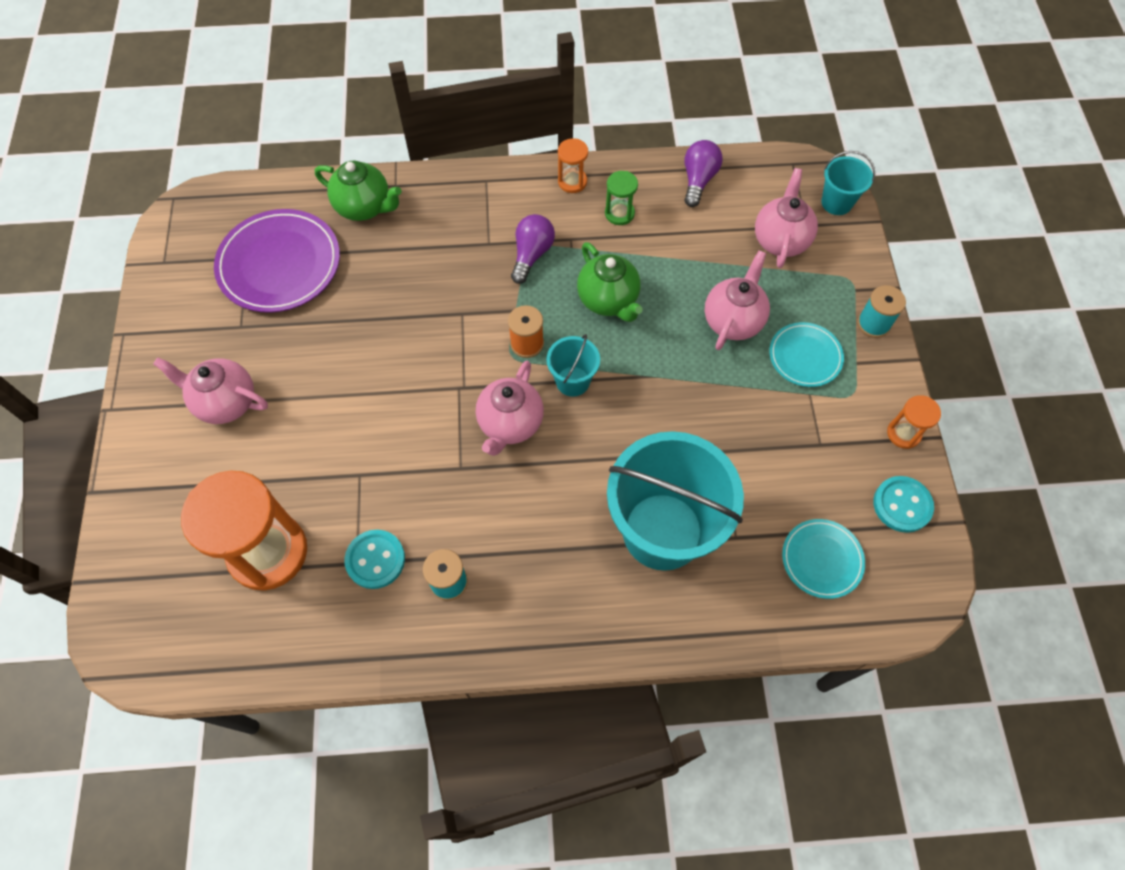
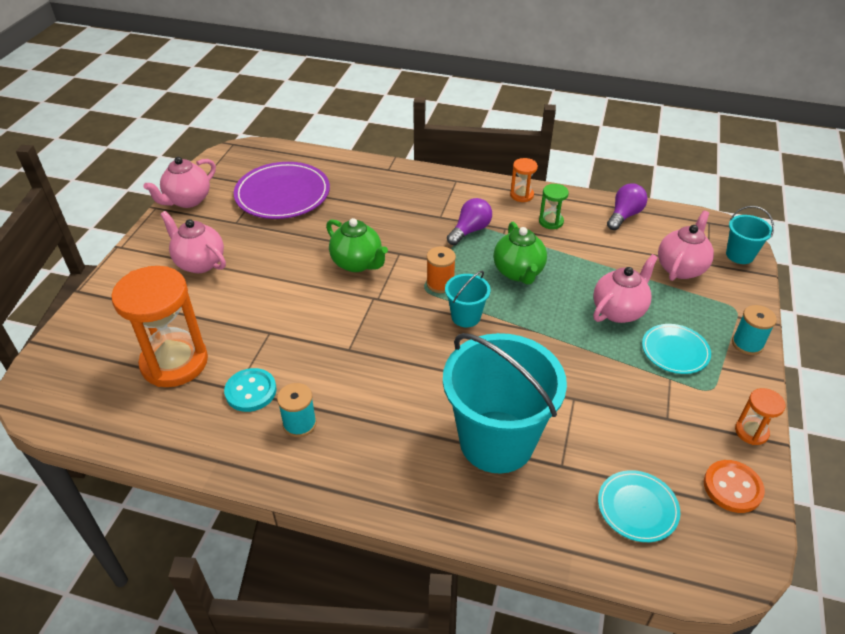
camera: 20 degrees right, 20 degrees down
(364, 207) = (359, 176): green teapot -> green teapot (357, 263)
(510, 424) = (402, 331): pink teapot -> pink teapot (188, 200)
(902, 505) = (732, 487): turquoise button -> orange button

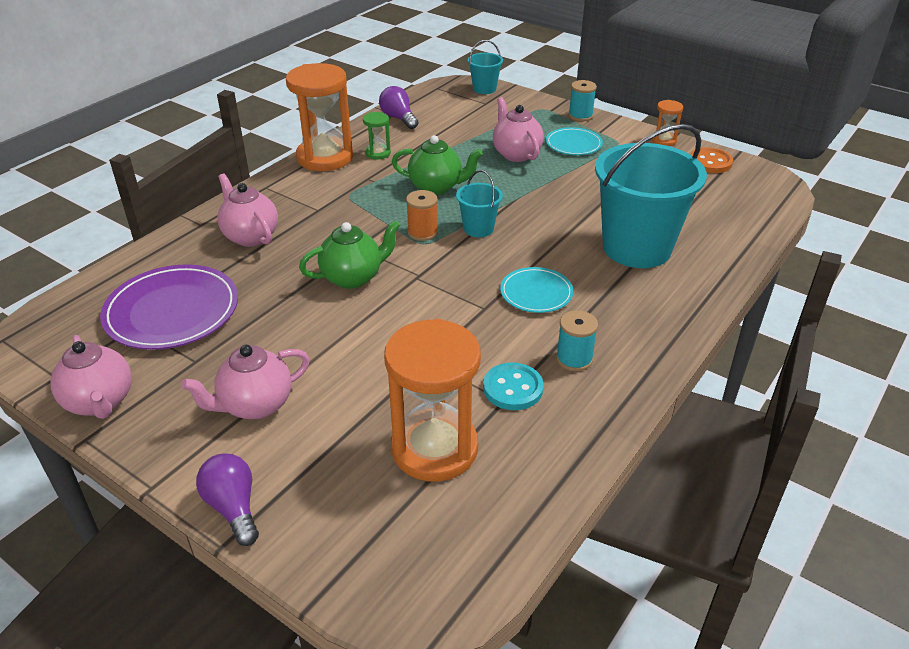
camera: 70 degrees left, 5 degrees down
(470, 230) = (355, 198): purple light bulb -> purple light bulb (233, 507)
(521, 195) = (325, 157): orange hourglass -> orange hourglass, size x2.20
(637, 508) = (719, 203): turquoise plate -> turquoise plate (536, 293)
(681, 268) = (483, 115): pink teapot -> pink teapot (250, 236)

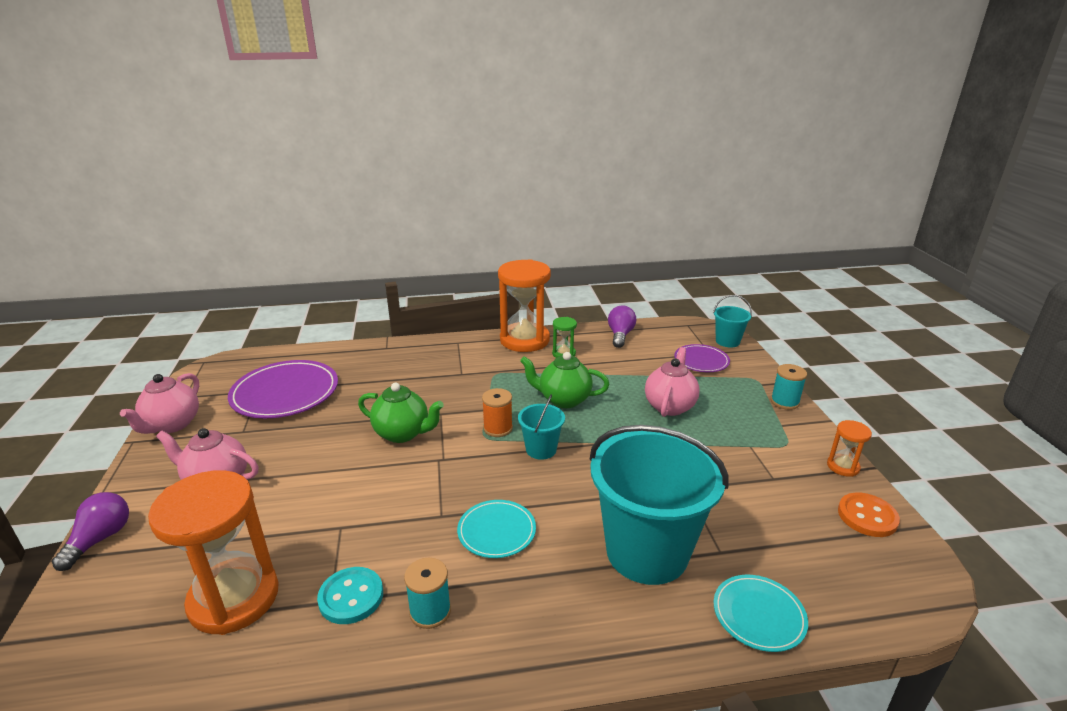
camera: 45 degrees right, 10 degrees down
(250, 236) = (397, 370): pink teapot -> none
(436, 187) = (564, 400): green teapot -> green teapot turned 135 degrees clockwise
(488, 111) = (701, 361): none -> purple plate
(573, 144) = (737, 423): turquoise plate -> turquoise plate (758, 615)

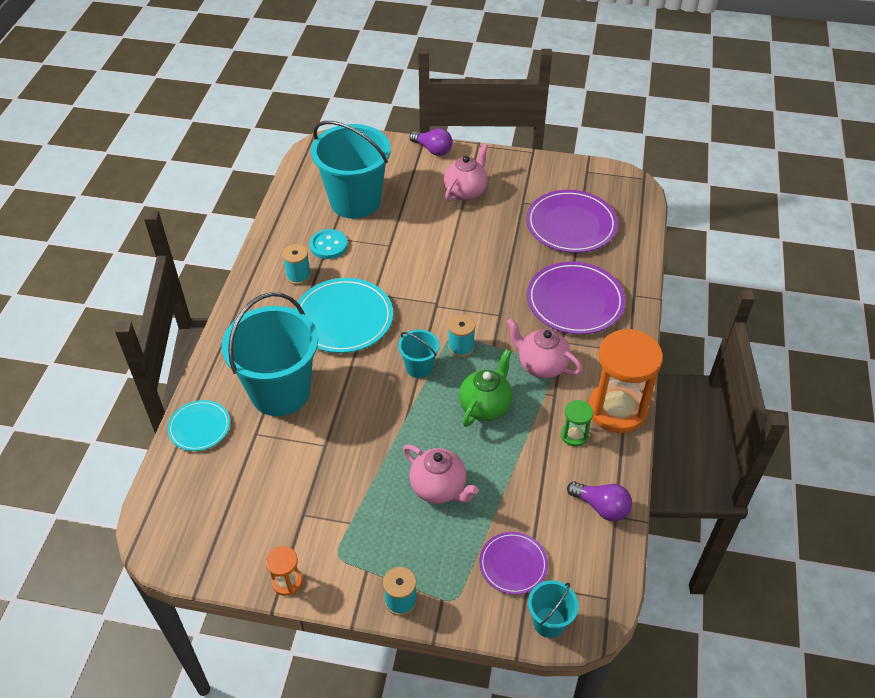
camera: 110 degrees right, 20 degrees up
(172, 425) = (547, 168): pink teapot -> pink teapot (541, 365)
(234, 598) = (355, 201): orange hourglass -> turquoise bucket
(403, 433) = (480, 287): green teapot -> none
(405, 375) = (575, 301): none -> purple plate
(496, 531) = (344, 318): turquoise plate -> turquoise plate, size x1.77
(498, 428) = (461, 347): orange spool -> turquoise spool
(867, 516) = (228, 554): orange button -> none

